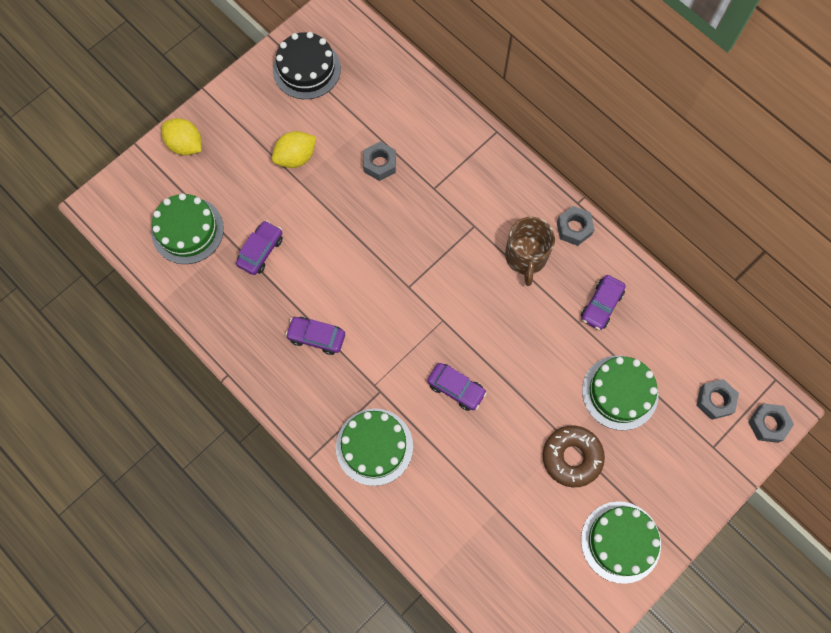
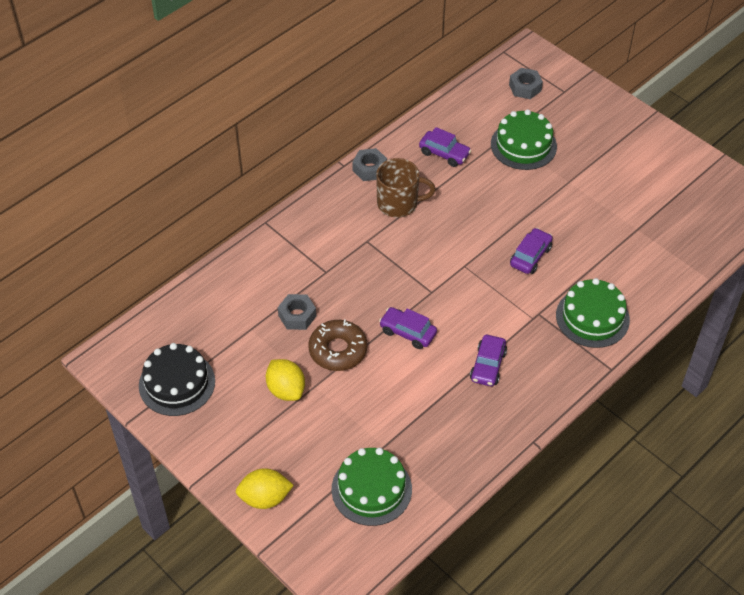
camera: 90 degrees left, 20 degrees down
(185, 145) = (265, 498): yellow lemon -> yellow lemon turned 45 degrees clockwise
(261, 251) = (395, 418): purple car -> purple car (408, 332)
(572, 457) = (584, 178): brown donut -> brown donut (338, 350)
(620, 542) = (650, 151): green cake -> none
(768, 424) = (541, 59): grey nut -> none

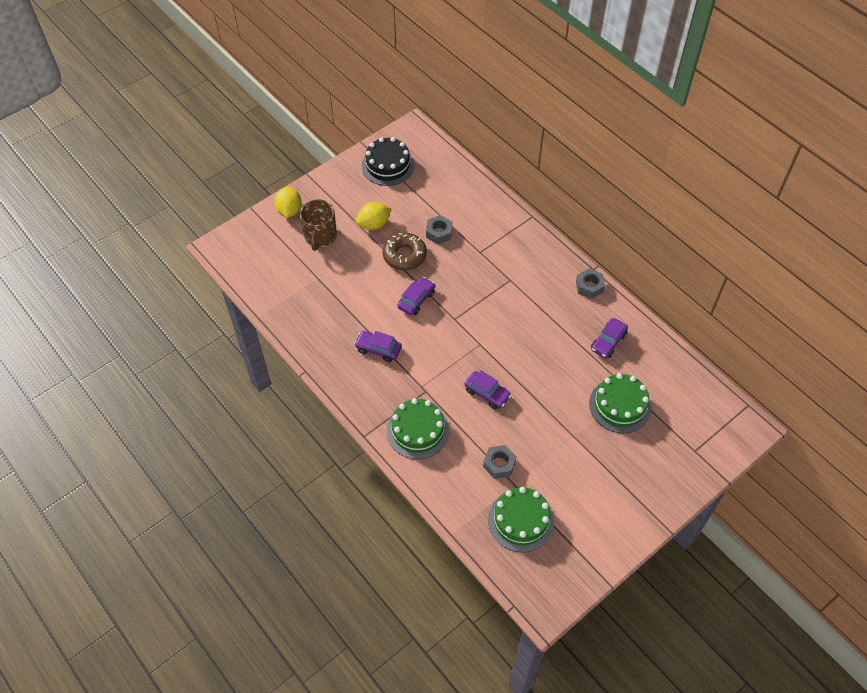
camera: 95 degrees right, 5 degrees up
(371, 489) = (284, 268): green cake -> green cake (521, 520)
(398, 203) = (550, 304): brown mug -> brown mug (320, 236)
(525, 88) = (697, 417): grey nut -> grey nut (499, 464)

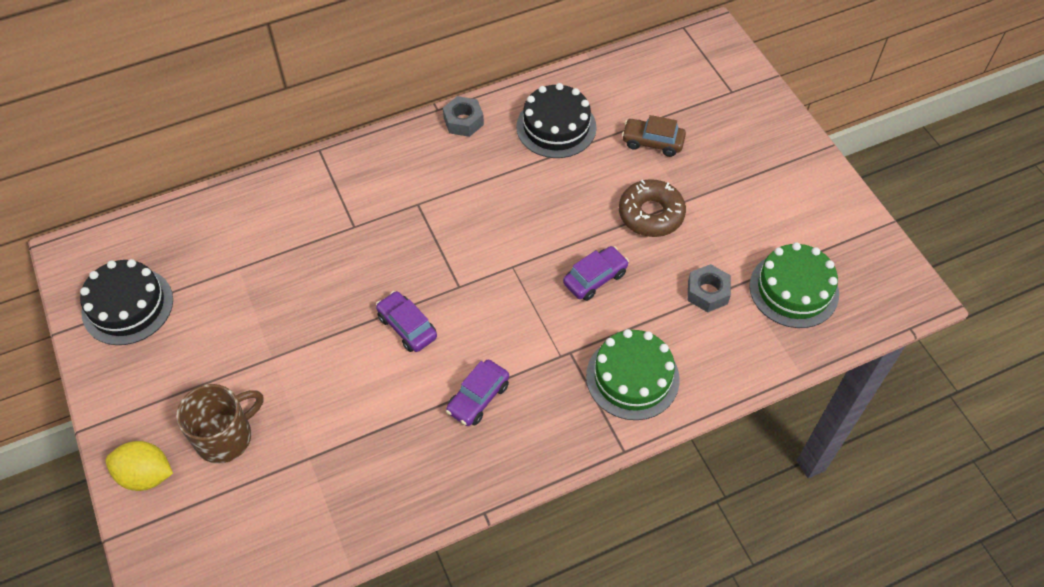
camera: 75 degrees left, 0 degrees up
(320, 236) = (225, 437): brown mug -> brown mug turned 60 degrees counterclockwise
(374, 224) = (238, 352): yellow lemon -> none
(404, 255) = (318, 323): brown donut -> brown donut (651, 214)
(439, 233) = (296, 268): grey nut -> none
(608, 342) = (556, 127): purple car -> black cake
(620, 405) = (652, 142): green cake -> brown car

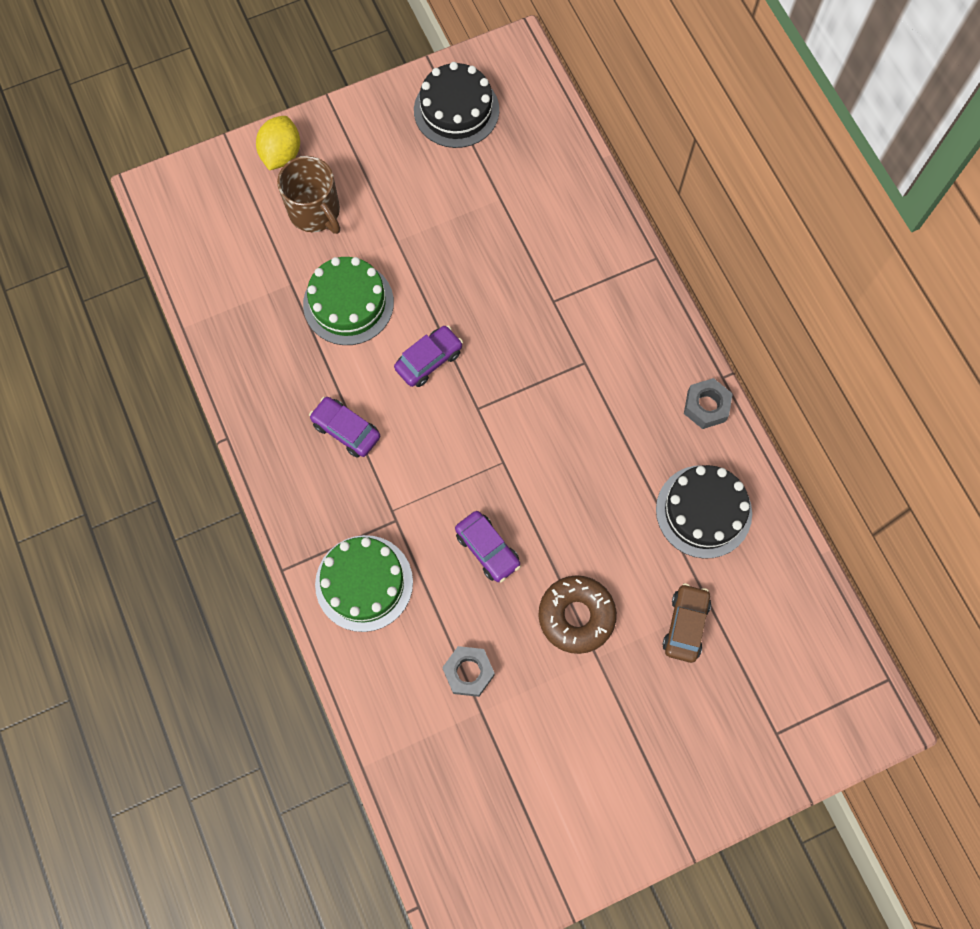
camera: 90 degrees right, 15 degrees up
(794, 289) = (472, 773): green cake -> green cake (348, 303)

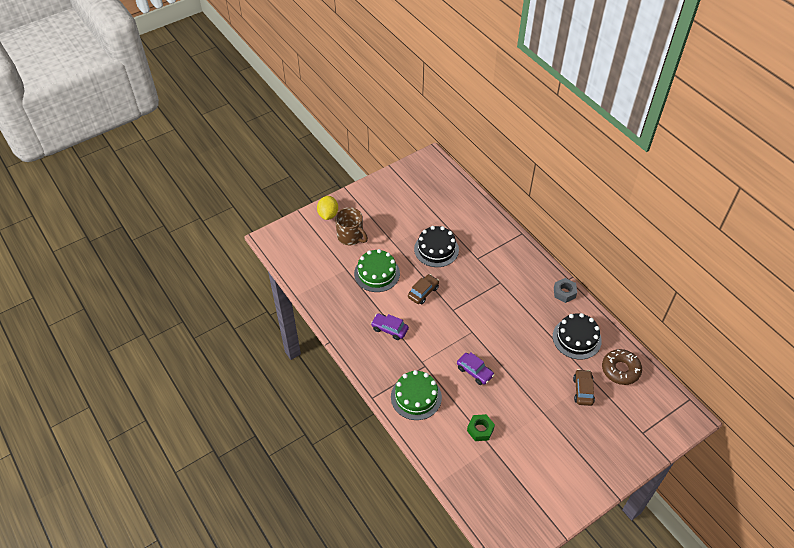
camera: 10 degrees left, 20 degrees down
(429, 360) = (423, 292): purple car -> brown car
(456, 110) = (409, 185): black cake -> black cake (436, 249)
(468, 672) = (480, 430): grey nut -> green nut
(576, 616) = (527, 395): brown donut -> brown donut (620, 370)

